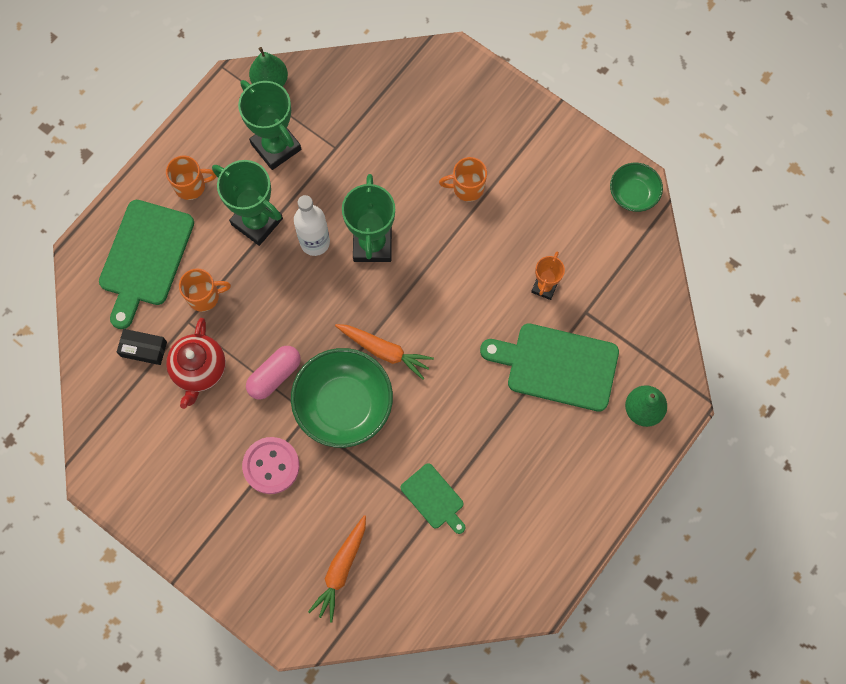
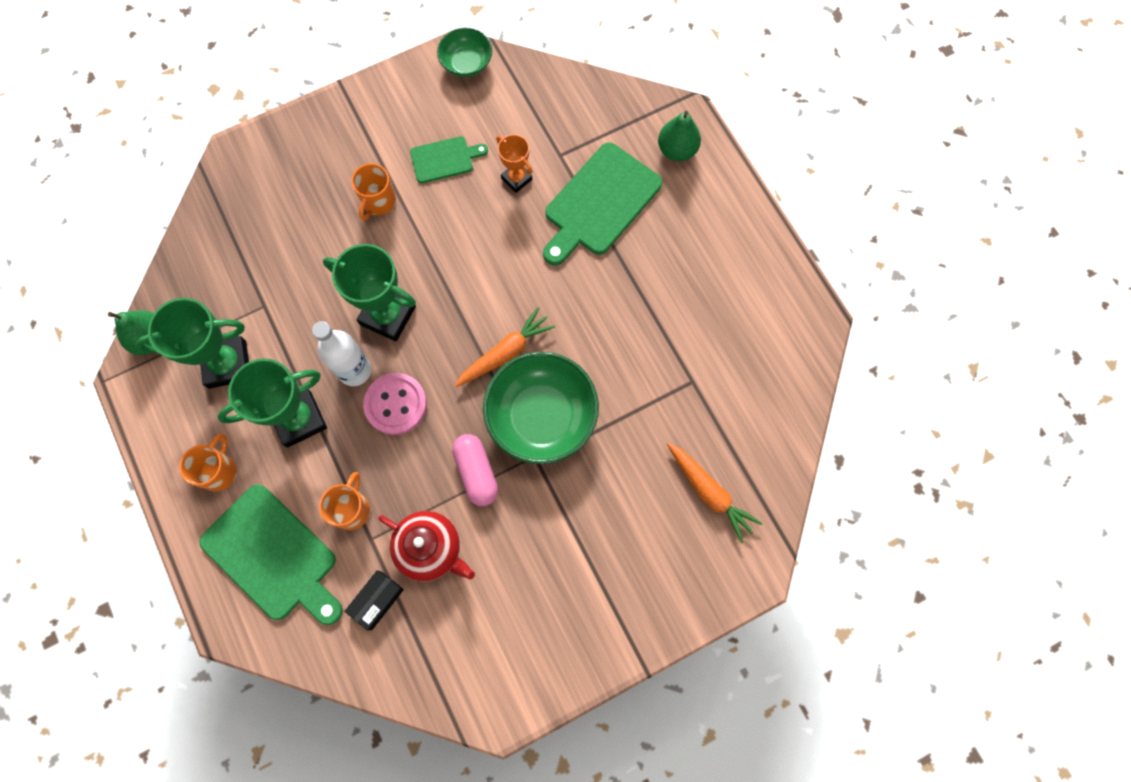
camera: 65 degrees left, 0 degrees up
(271, 466) = (571, 517): pink button -> pink button (396, 404)
(434, 498) = (677, 371): green cutting board -> green cutting board (445, 159)

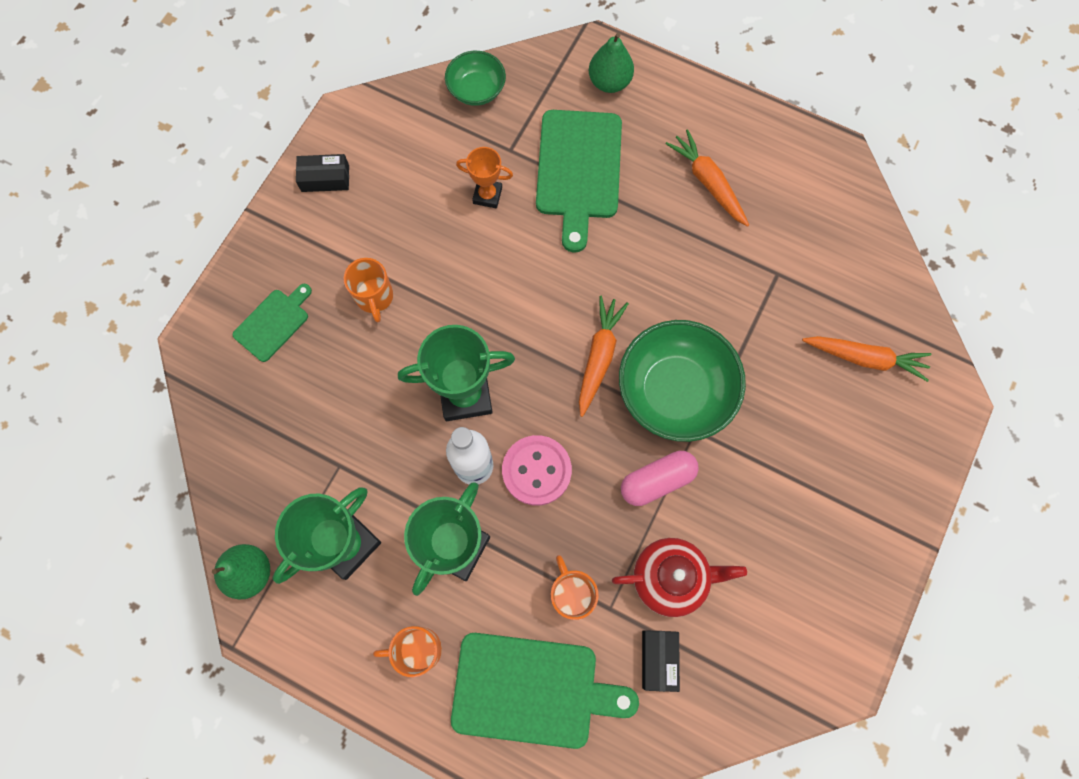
camera: 35 degrees left, 0 degrees up
(219, 471) = (418, 649): orange mug -> orange mug turned 75 degrees counterclockwise
(409, 92) = (325, 178): none -> black box
(445, 159) = (407, 219): green cutting board -> green cutting board (273, 323)
(466, 63) = (359, 119): green bowl -> green bowl (476, 90)
(476, 472) = (657, 480): pink capsule -> pink capsule turned 60 degrees counterclockwise
(693, 276) = (707, 182): none -> orange carrot

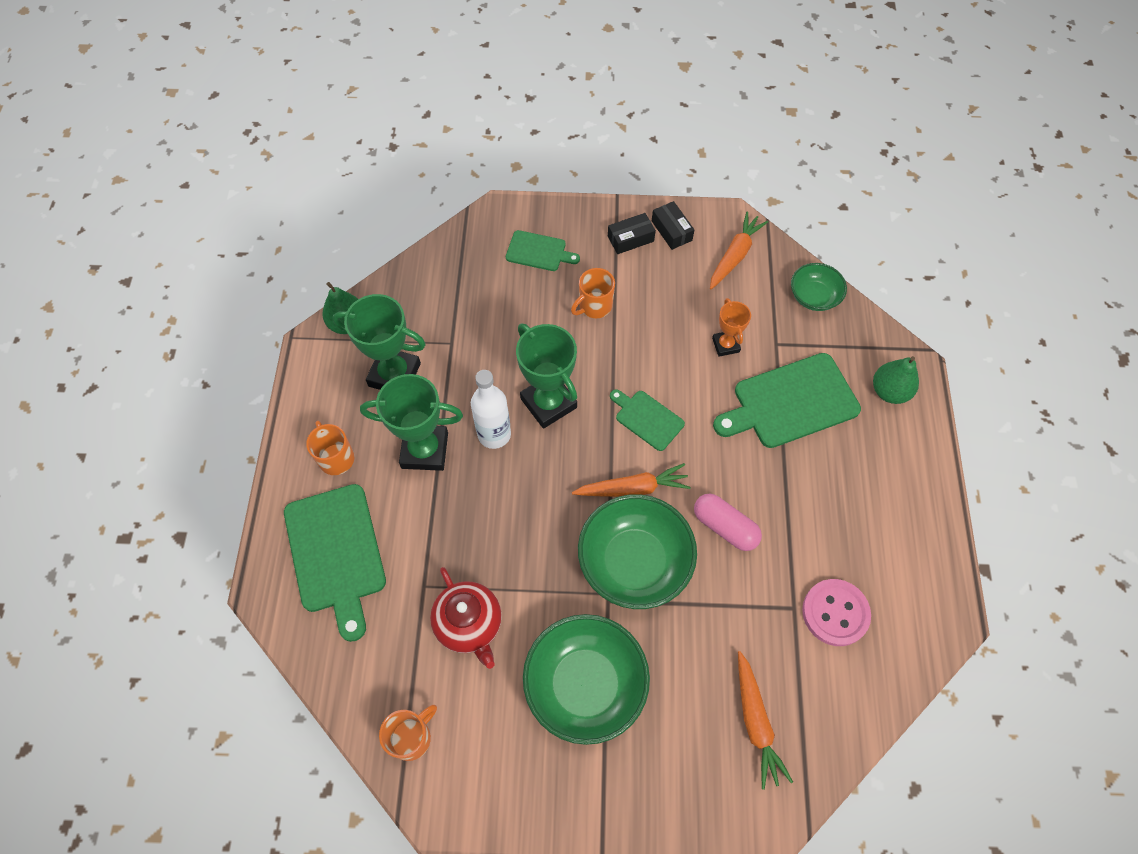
camera: 65 degrees right, 10 degrees down
(531, 308) = (647, 418): none -> green cutting board
(536, 471) = (512, 482): pink button -> pink button (835, 613)
(571, 594) = (423, 551): orange mug -> orange mug (411, 737)
(657, 480) = (548, 579): pink capsule -> pink capsule (725, 527)
(658, 659) = (397, 643): black box -> black box (630, 239)
(707, 182) = (846, 511): orange carrot -> orange carrot (735, 255)
(774, 491) = (585, 684): none -> green bowl

